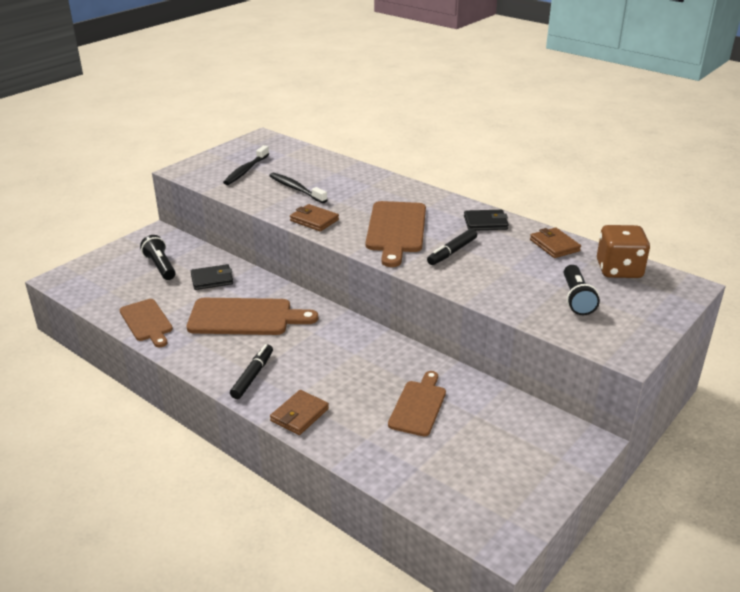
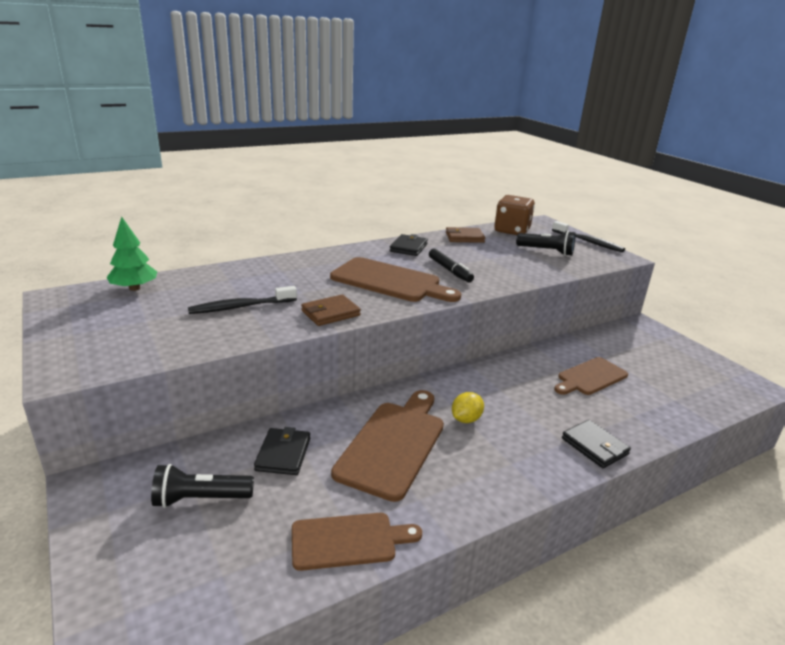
camera: 70 degrees left, 5 degrees down
(246, 170) = (143, 326): black toothbrush -> black toothbrush (588, 242)
(253, 376) = (517, 464): black marker -> none
(293, 151) = (134, 288): none -> green tree
(297, 343) = (466, 419): none -> yellow lemon
(299, 415) = (594, 446): brown wallet -> black wallet
(418, 406) = (590, 377): brown cutting board -> brown cutting board turned 75 degrees counterclockwise

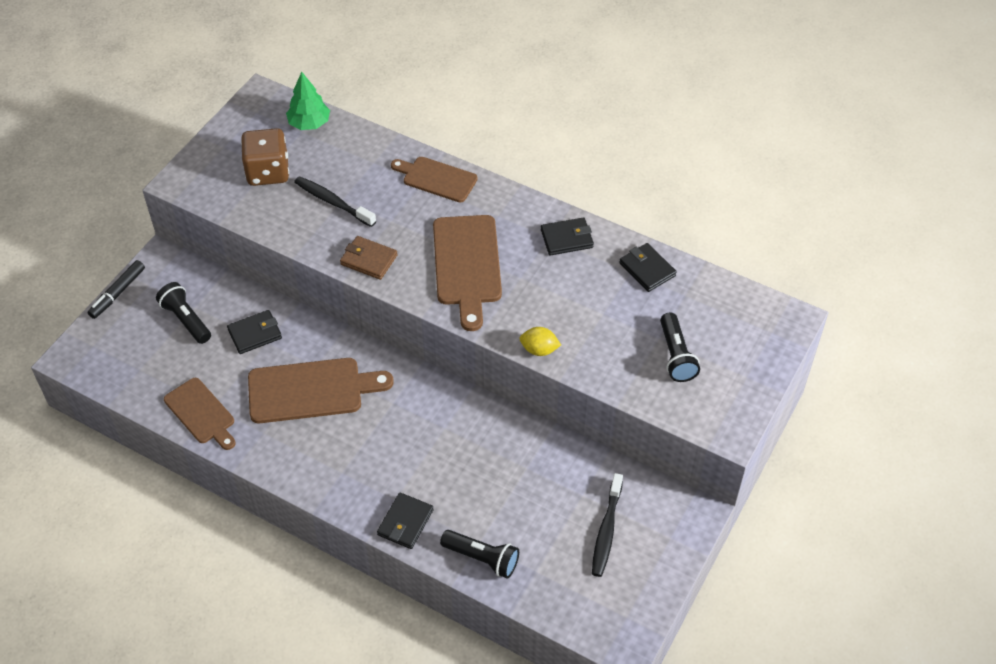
camera: 60 degrees right, 25 degrees up
(450, 270) = (536, 296): black marker -> black marker (117, 293)
(464, 237) = (647, 269): brown wallet -> black wallet
(466, 419) = (378, 422): yellow lemon -> yellow lemon (539, 350)
(512, 231) = (718, 302): brown dice -> brown dice (268, 172)
(588, 242) = (754, 386): black toothbrush -> black toothbrush (606, 531)
(590, 377) = (524, 492): brown cutting board -> brown cutting board (437, 179)
(652, 420) = (482, 558): none -> black flashlight

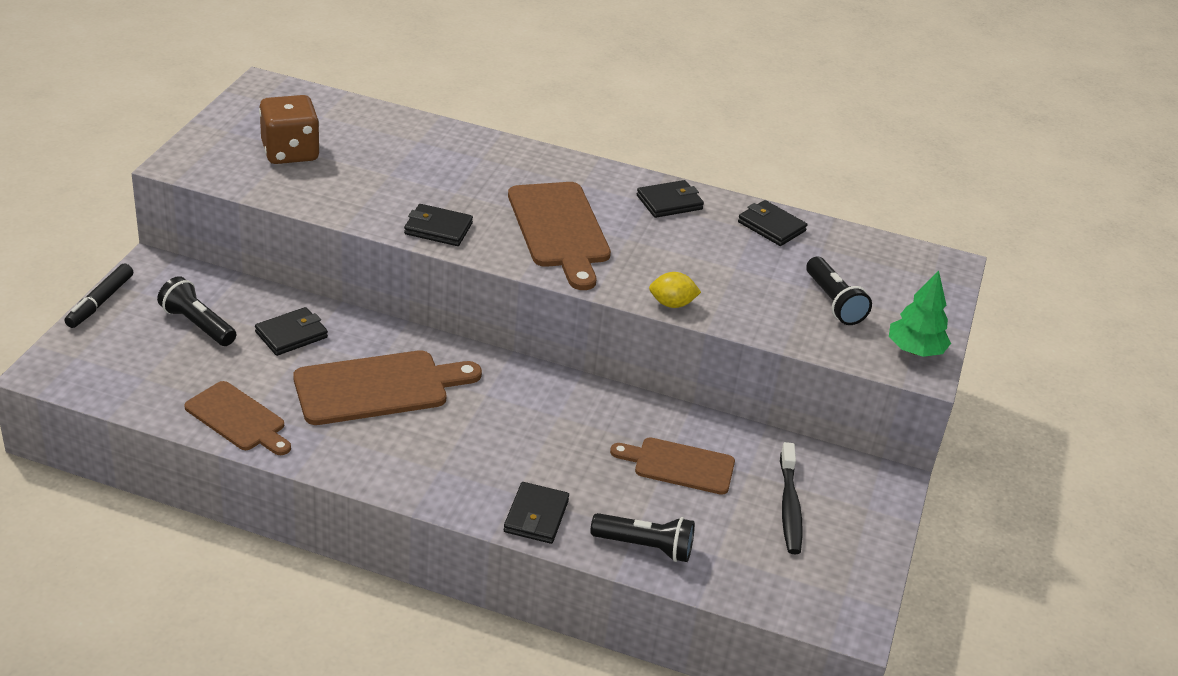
camera: 15 degrees left, 15 degrees down
(309, 123) = (330, 108): green tree -> green tree (915, 350)
(332, 202) = (378, 177): black toothbrush -> none
(369, 260) = (438, 229): brown wallet -> black wallet
(437, 179) = (499, 154): brown cutting board -> brown cutting board (679, 465)

